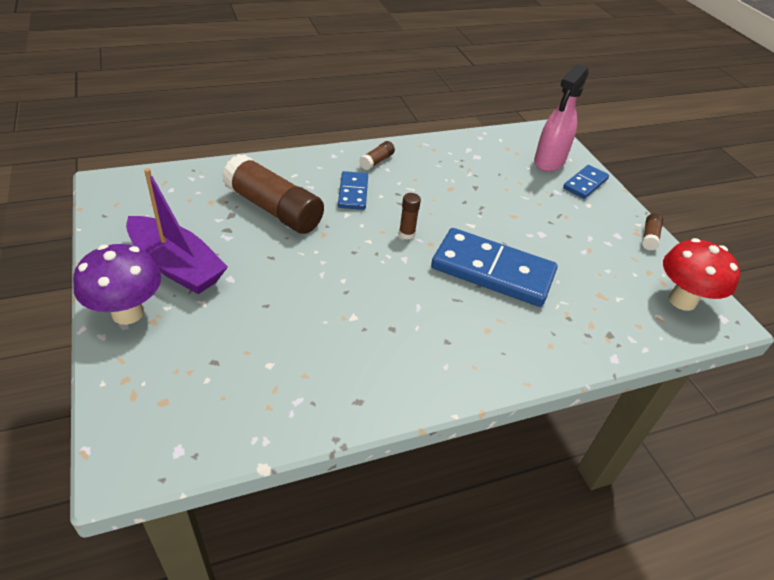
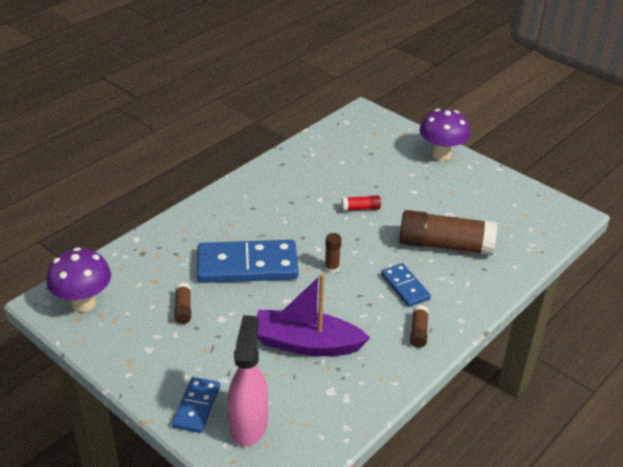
camera: 155 degrees right, 5 degrees down
(176, 266) = (452, 185): purple boat -> purple boat (306, 344)
(316, 283) = (360, 208): none -> red glue stick
(649, 237) = (115, 360): brown glue stick -> brown glue stick (183, 308)
(682, 300) = (84, 303): red mushroom -> purple mushroom

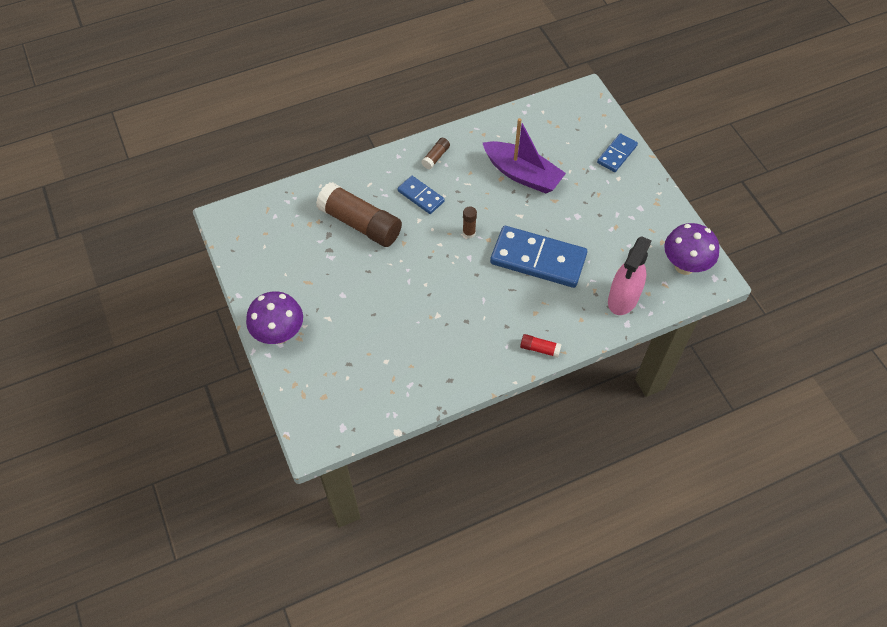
camera: 155 degrees left, 20 degrees up
(183, 308) = (605, 234): brown glue stick -> none
(248, 424) = (586, 132): pink spray bottle -> pink spray bottle (623, 299)
(360, 208) = (406, 290): red glue stick -> red glue stick (540, 349)
(405, 287) = (421, 196): blue domino -> blue domino turned 45 degrees counterclockwise

